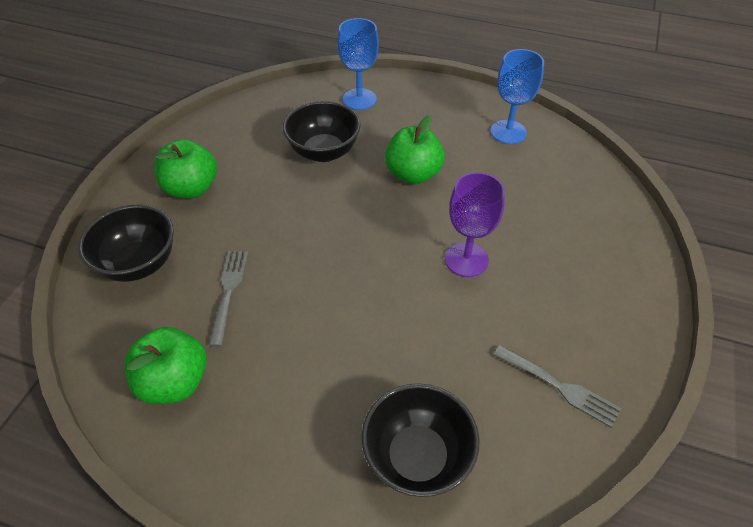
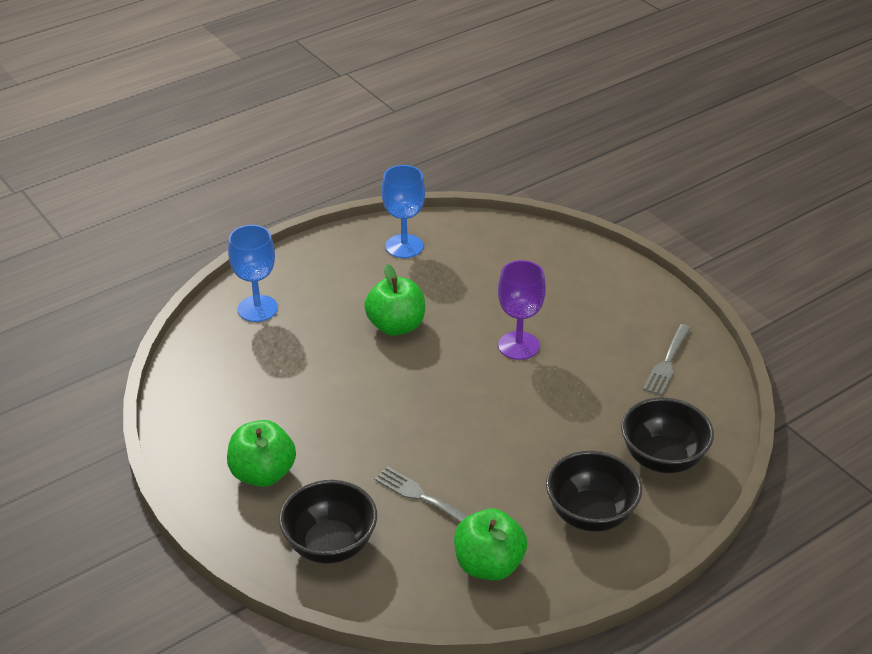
camera: 55 degrees left, 10 degrees down
(324, 152) = (307, 365): black bowl -> black bowl (590, 514)
(560, 387) = (667, 362): grey fork -> grey fork turned 135 degrees clockwise

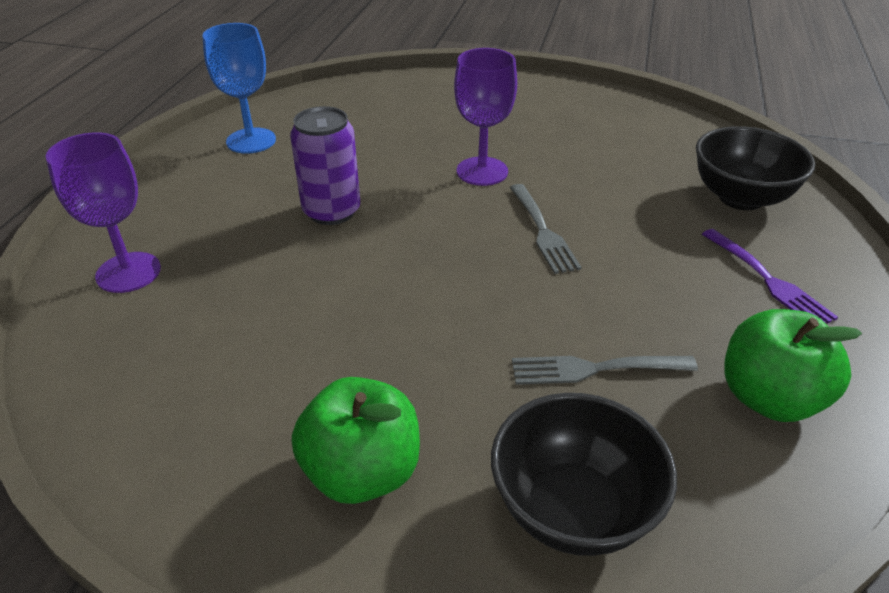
camera: 40 degrees left, 0 degrees up
(257, 309) = (128, 272): blue goblet -> purple goblet
(396, 326) = (331, 211): green apple -> purple can
(590, 514) = (768, 280): black bowl -> purple fork
(667, 362) = (624, 126): grey fork -> grey fork (542, 231)

